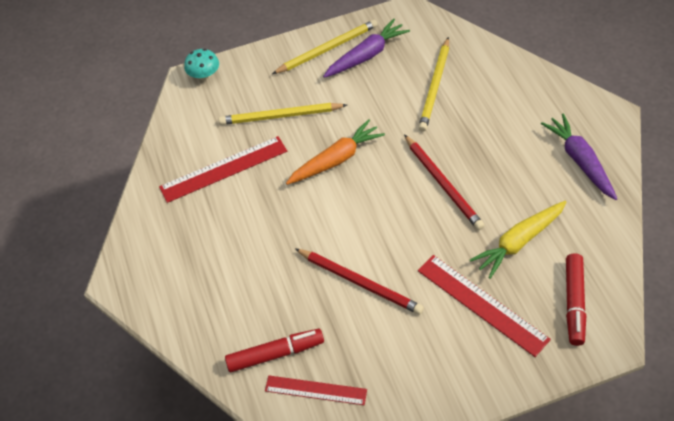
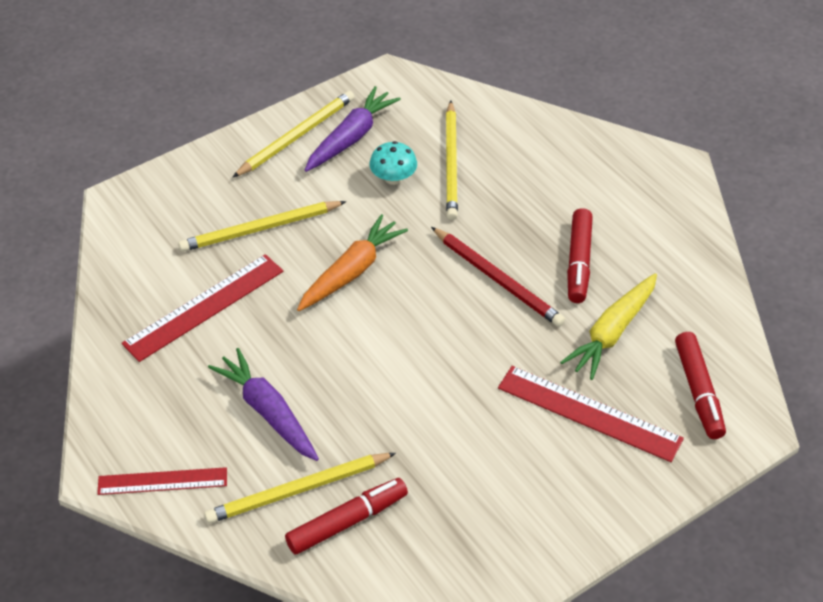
camera: 20 degrees left, 5 degrees down
(204, 75) = (138, 192): turquoise mushroom -> turquoise mushroom (393, 178)
(248, 322) = (299, 490): none -> yellow pencil
(315, 390) = (413, 554): red ruler -> red ruler (162, 481)
(359, 282) = (429, 415): red pencil -> none
(509, 180) = (578, 262): none -> red marker
(580, 161) = (656, 226): purple carrot -> purple carrot (268, 412)

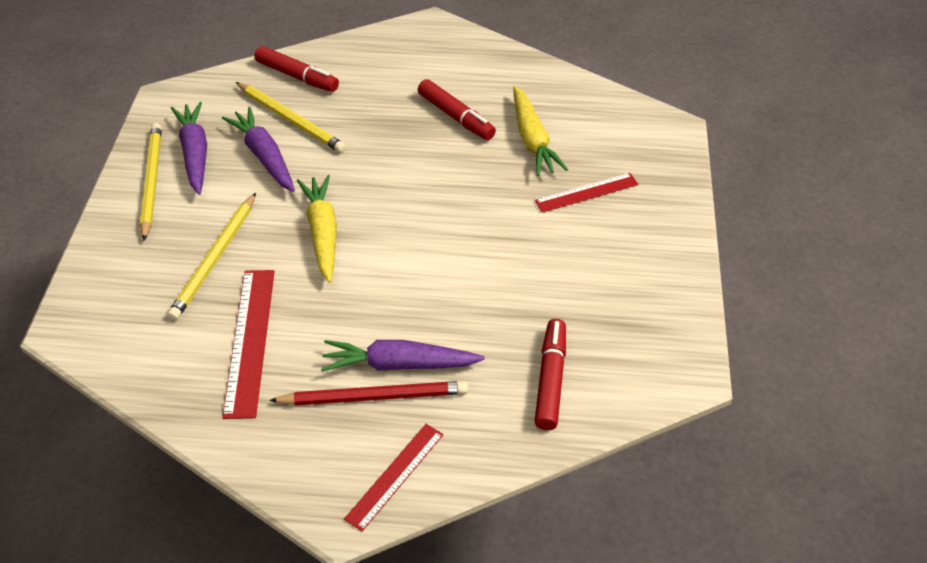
camera: 50 degrees left, 0 degrees up
(299, 490) = (493, 391): yellow pencil -> none
(351, 271) = (322, 233): orange carrot -> yellow carrot
(393, 178) = (264, 156): turquoise mushroom -> purple carrot
(497, 279) = (423, 163): red pencil -> red pencil (373, 396)
(589, 413) = (586, 193): red ruler -> red ruler, size x0.65
(698, 391) = (622, 133): red marker -> red marker (297, 76)

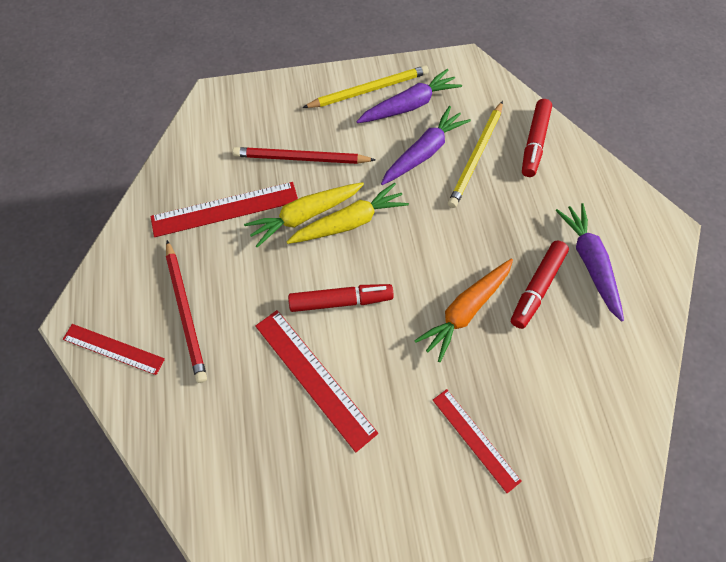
camera: 75 degrees right, 15 degrees up
(215, 258) = (301, 158): yellow pencil -> red pencil
(399, 364) = (221, 322): purple carrot -> purple carrot (589, 263)
(461, 169) = (465, 311): none -> orange carrot
(492, 295) = (314, 378): none -> red ruler
(532, 139) = (533, 368): yellow carrot -> yellow carrot (305, 216)
(550, 379) = (227, 452): red marker -> red marker (341, 301)

